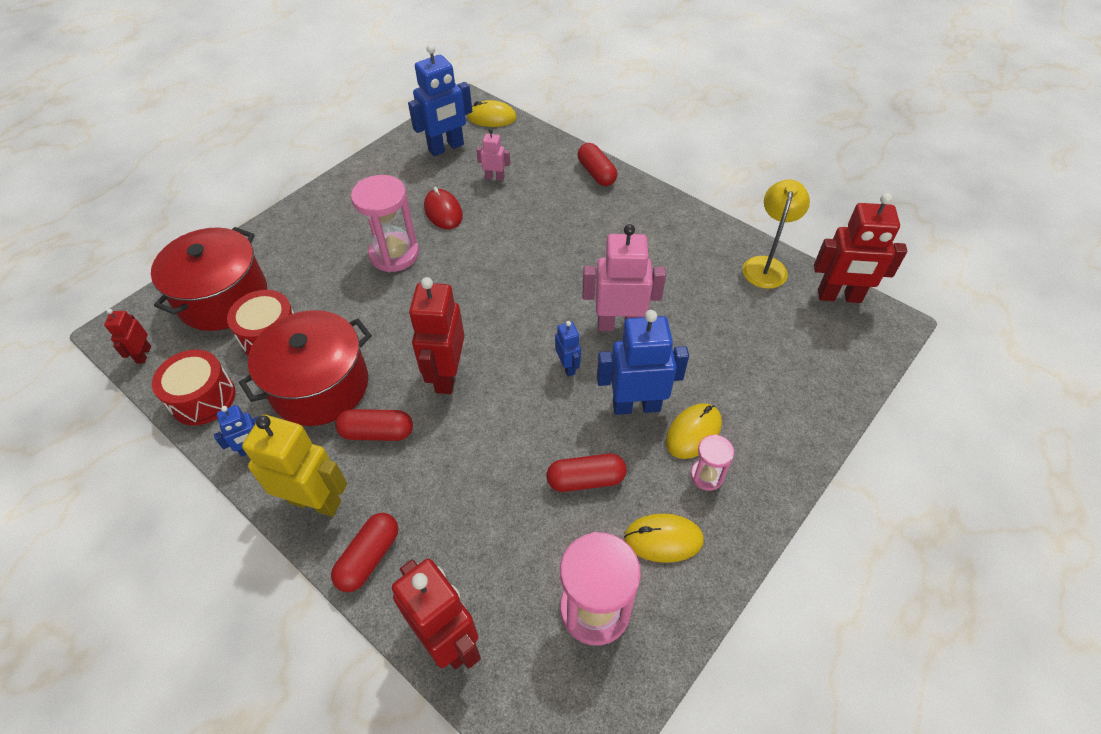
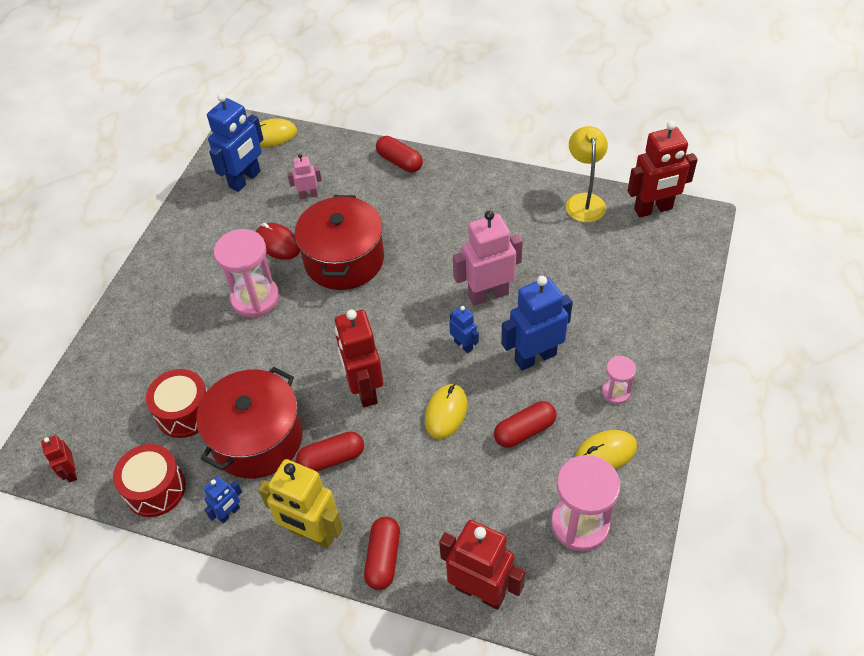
camera: 20 degrees left, 0 degrees up
(223, 298) = (114, 394): red pot -> red pot (344, 260)
(315, 501) = (311, 533): yellow robot -> yellow robot turned 150 degrees counterclockwise
(693, 432) = (590, 362): yellow mouse -> yellow mouse (446, 412)

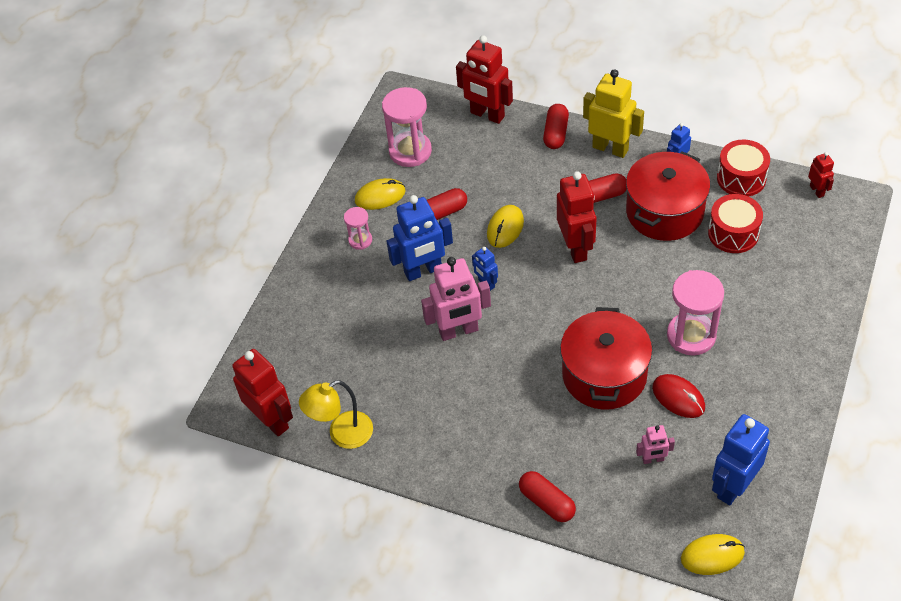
camera: 175 degrees left, 0 degrees up
(584, 201) = (342, 434): yellow lamp -> yellow lamp turned 60 degrees clockwise
(653, 209) = (272, 420): red robot -> red robot turned 60 degrees clockwise

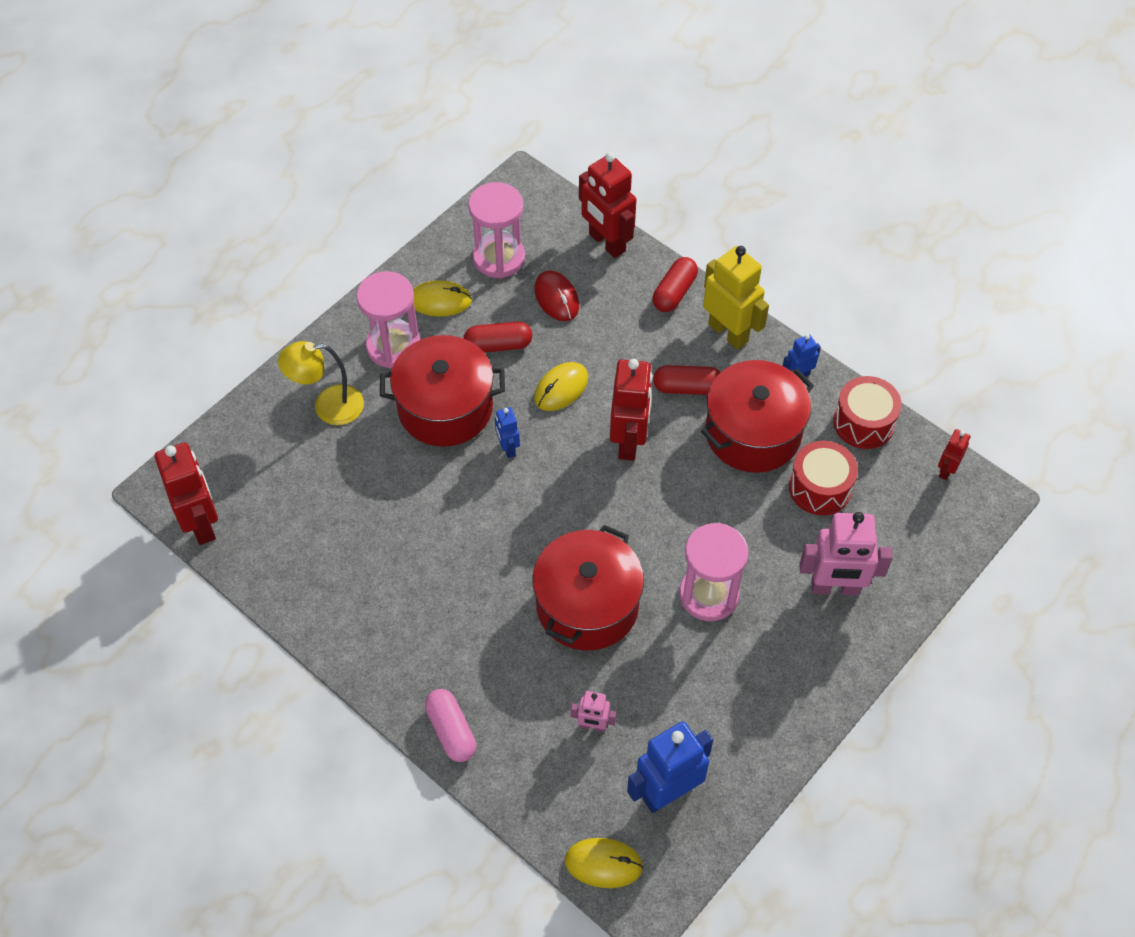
camera: 15 degrees right, 5 degrees up
(342, 434) = (268, 568): yellow lamp -> yellow lamp (328, 407)
(360, 240) = (393, 346): pink hourglass -> pink hourglass, size x1.88
(423, 271) = (445, 408): blue robot -> red pot
(458, 331) = (450, 494): pink robot -> pink robot (835, 588)
(547, 502) = (451, 731): red capsule -> pink capsule
(678, 397) = (657, 663): red mouse -> red mouse (556, 298)
(817, 191) = (946, 470): red robot -> red robot turned 150 degrees counterclockwise

